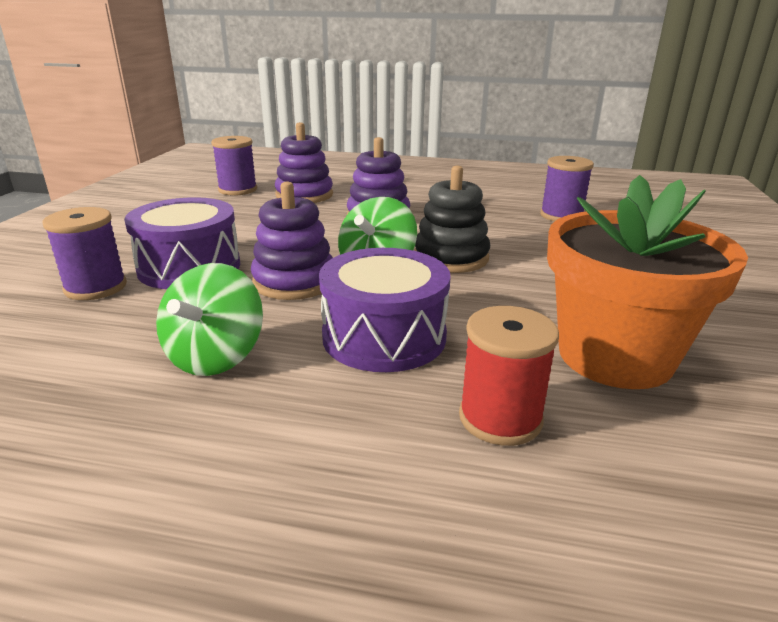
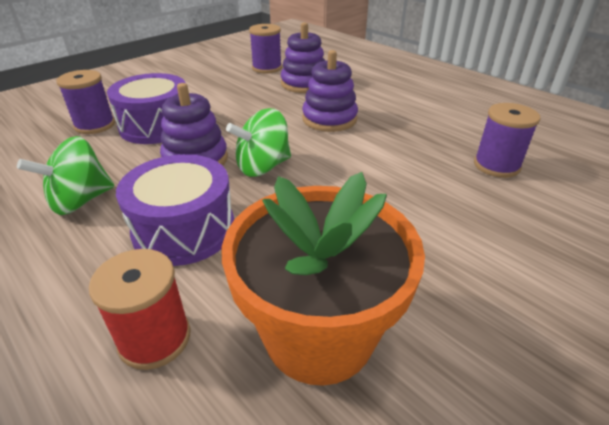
camera: 35 degrees right, 10 degrees up
(451, 257) = (329, 177): black stacking toy -> none

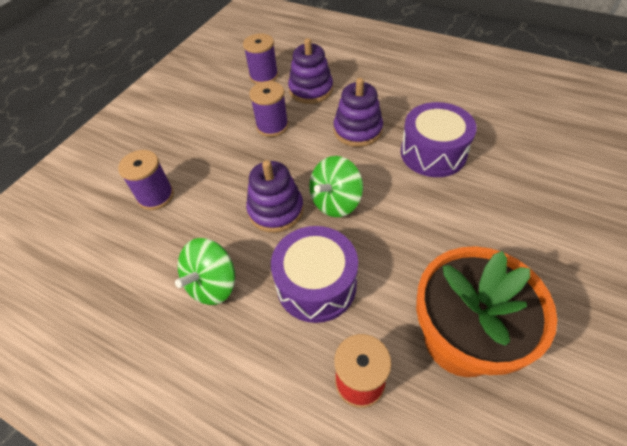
camera: 15 degrees left, 15 degrees up
(156, 126) = (213, 181): purple drum -> purple drum (433, 153)
(496, 165) = (508, 148): purple spool -> purple spool (272, 126)

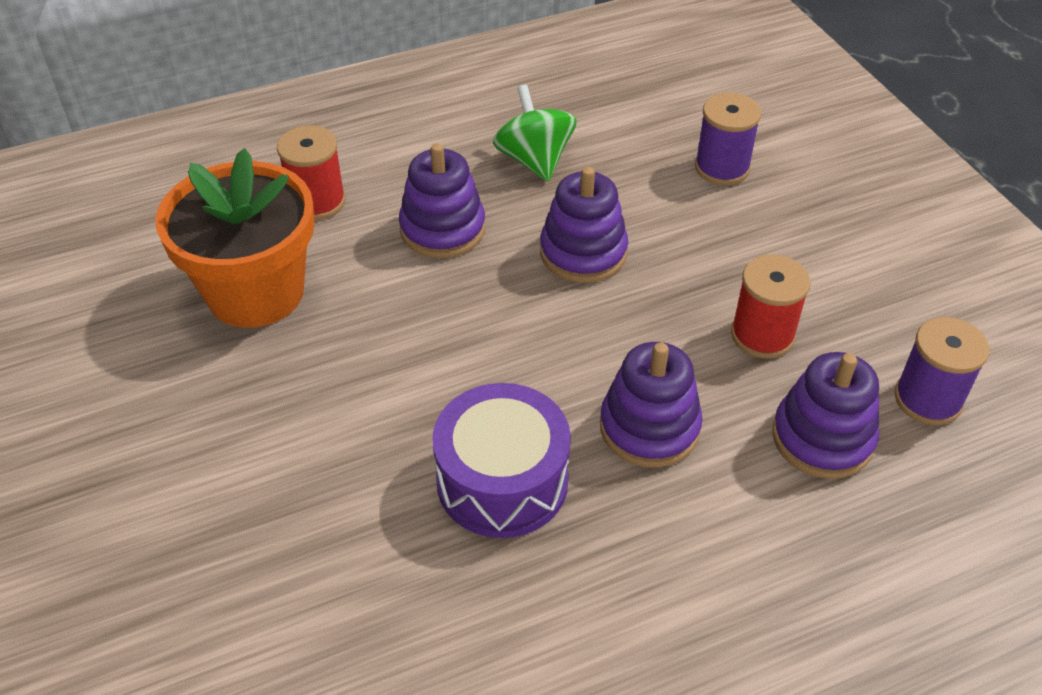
camera: 125 degrees right, 5 degrees down
(272, 126) = (762, 335): purple spool -> red spool
(316, 284) = (442, 229): purple drum -> purple stacking toy
(335, 202) = (534, 312): green spinning top -> none

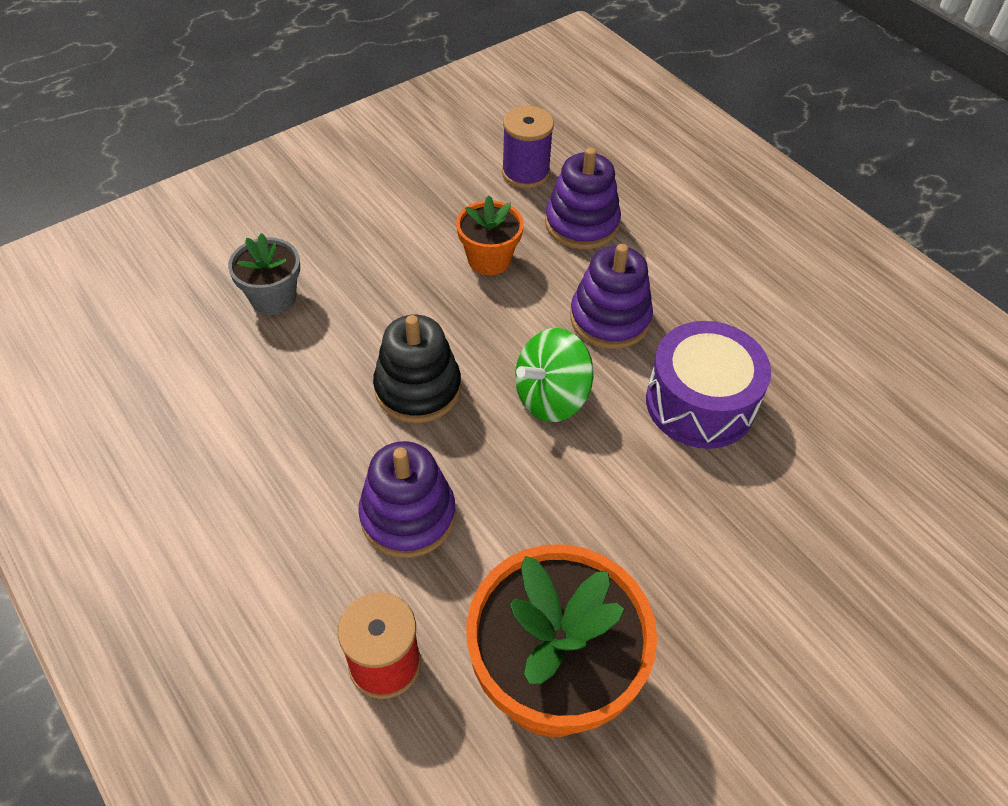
camera: 105 degrees left, 5 degrees up
(534, 160) = (278, 453): green spinning top -> green spinning top (551, 397)
(583, 252) = (418, 389): purple stacking toy -> black stacking toy
(722, 167) = (273, 298): purple spool -> grey flower pot
(762, 335) = (489, 259): red spool -> orange flower pot

